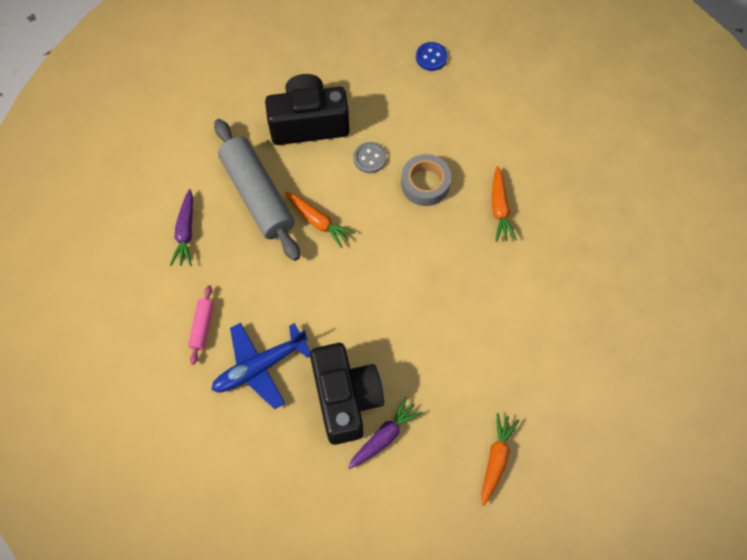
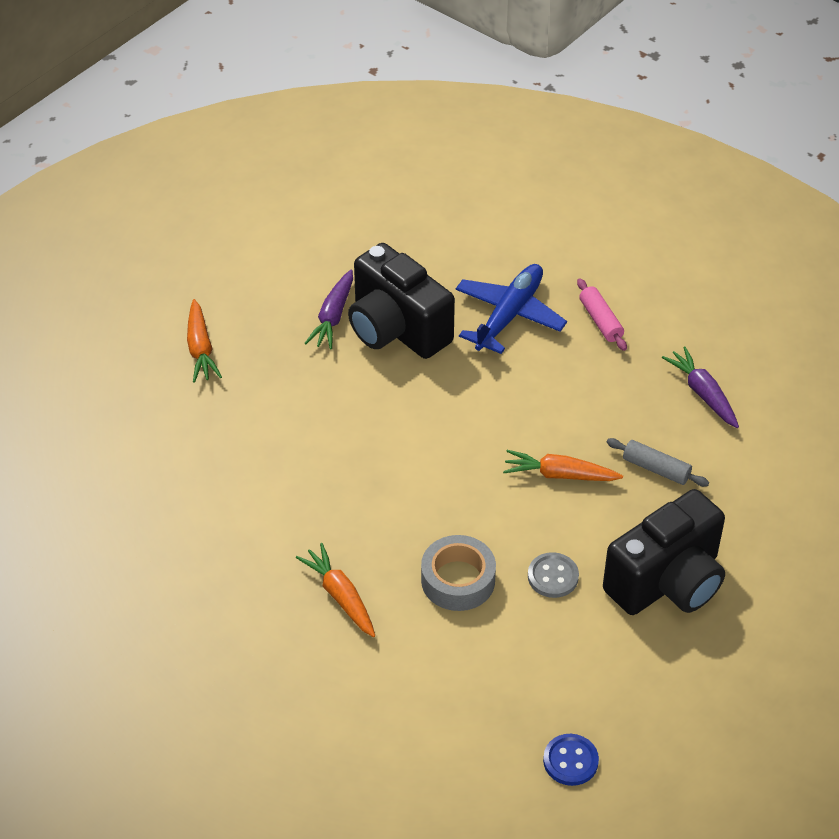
camera: 150 degrees right, 20 degrees down
(258, 195) = (656, 469): grey rolling pin -> grey rolling pin, size x0.45

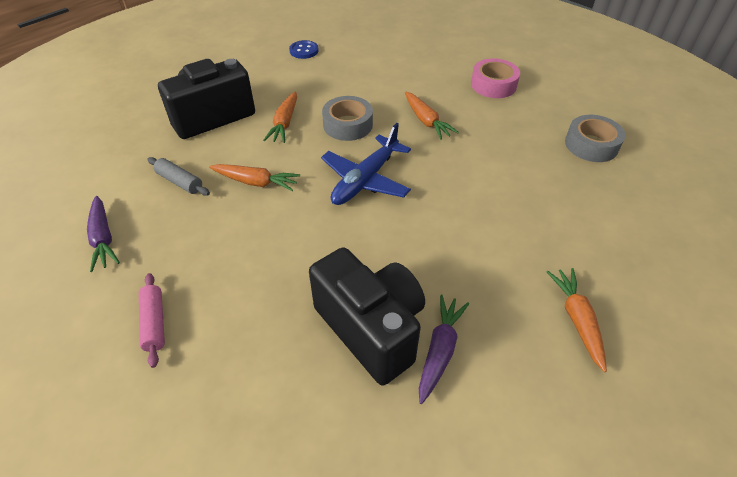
camera: 175 degrees left, 0 degrees up
(105, 567) = (591, 145): none -> grey tape
(224, 688) = (493, 85): none -> pink tape
(509, 316) = (248, 337): blue plane -> blue plane (365, 179)
(553, 576) = (284, 123): grey button -> orange carrot

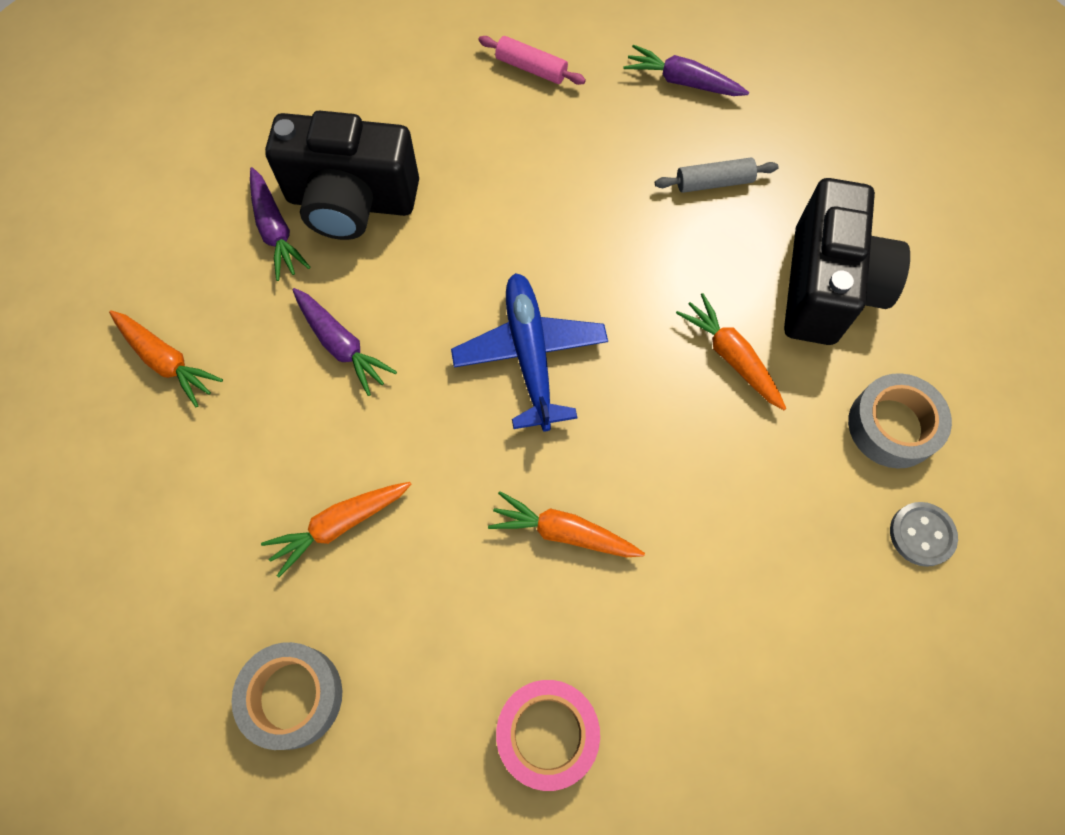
camera: 135 degrees right, 20 degrees up
(256, 182) = (640, 248): orange carrot -> orange carrot (339, 525)
(304, 51) = (921, 534): blue button -> grey button
(348, 125) = (654, 426): grey tape -> grey tape (892, 426)
(457, 250) = (341, 345): none -> purple carrot

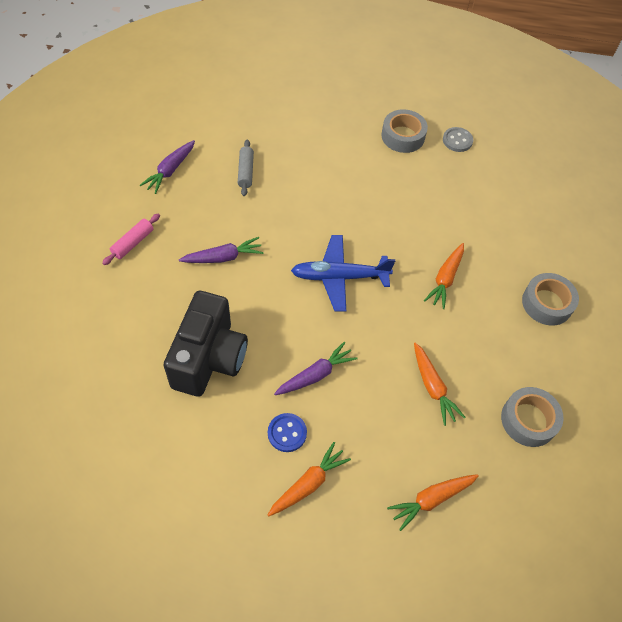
camera: 85 degrees left, 10 degrees down
(242, 321) = (287, 433): none -> blue button
(275, 230) = (220, 407): purple carrot -> purple carrot (223, 257)
(547, 734) = (547, 303): pink tape -> grey tape
(731, 357) = (356, 188): orange carrot -> orange carrot (431, 499)
(827, 287) = (322, 141): black camera -> none

